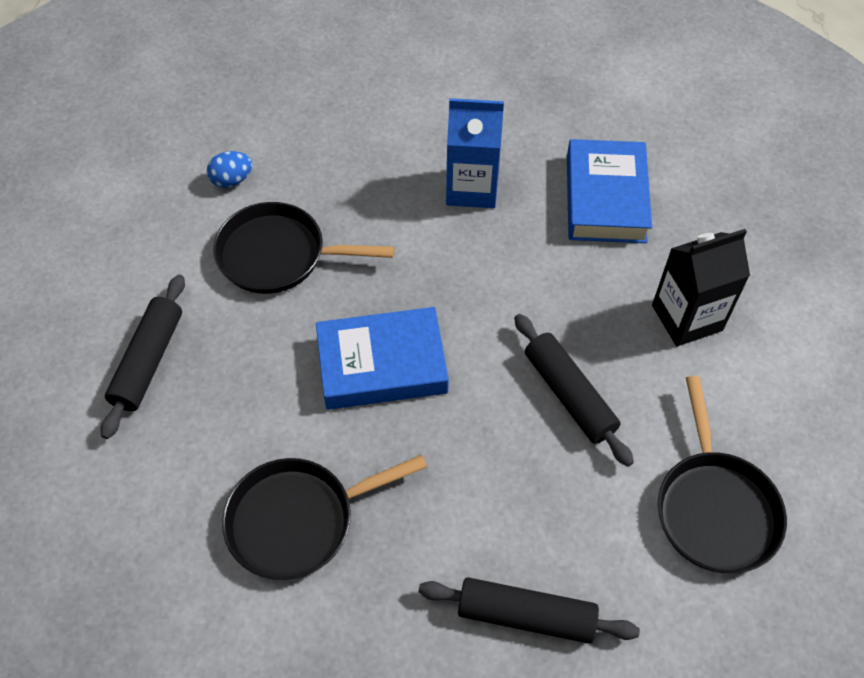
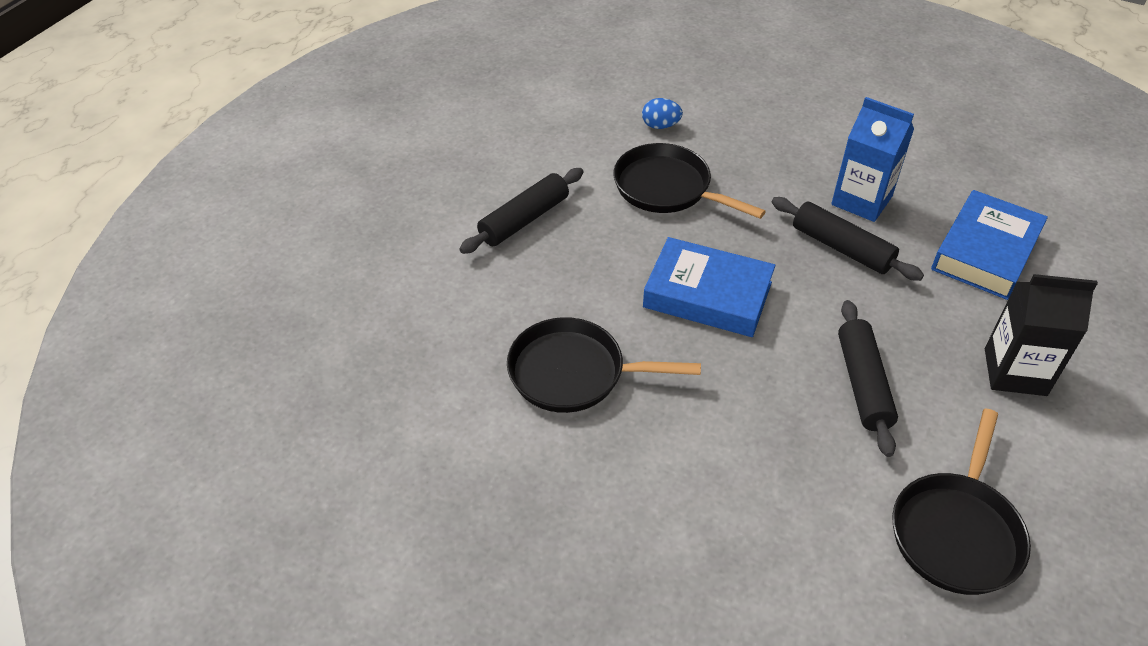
camera: 30 degrees right, 10 degrees down
(526, 615) = (725, 529): black rolling pin -> black rolling pin (841, 248)

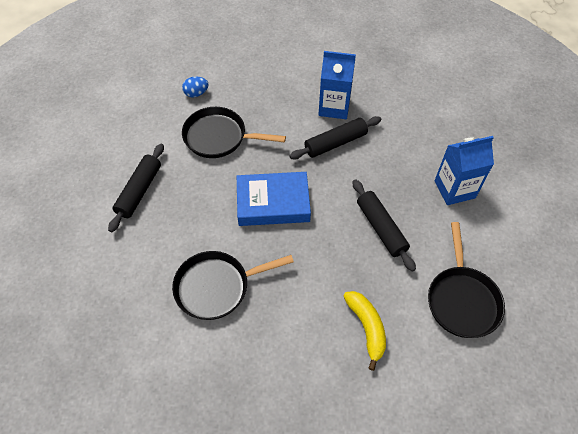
camera: 25 degrees left, 10 degrees up
(776, 510) = (367, 328): none -> yellow banana
(841, 248) = (335, 143): black rolling pin -> black rolling pin turned 45 degrees counterclockwise
(985, 252) = (412, 118): blue book -> none
(1015, 372) = (454, 189): black carton -> blue carton

